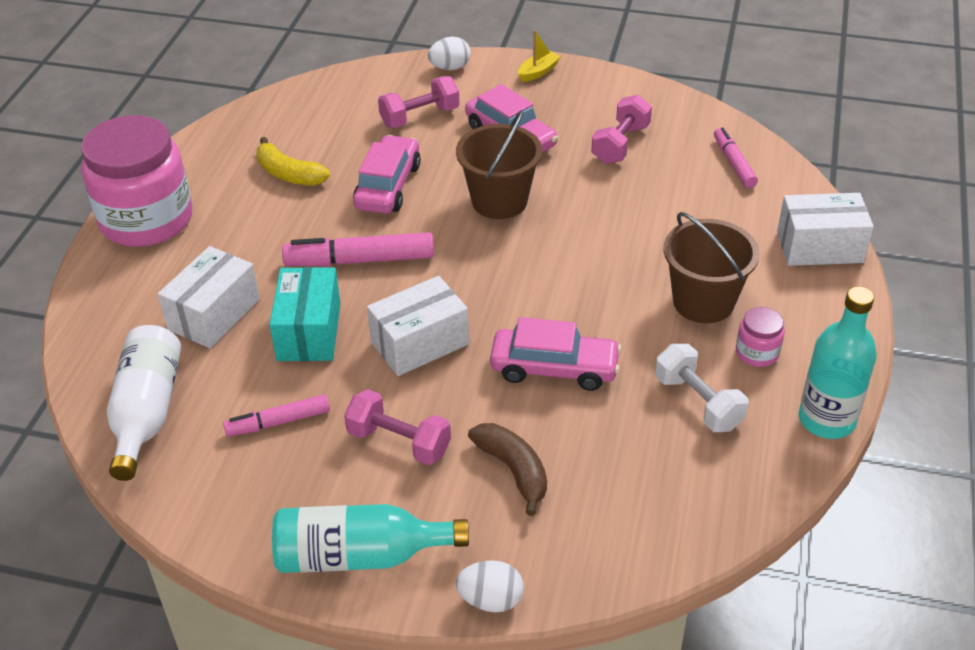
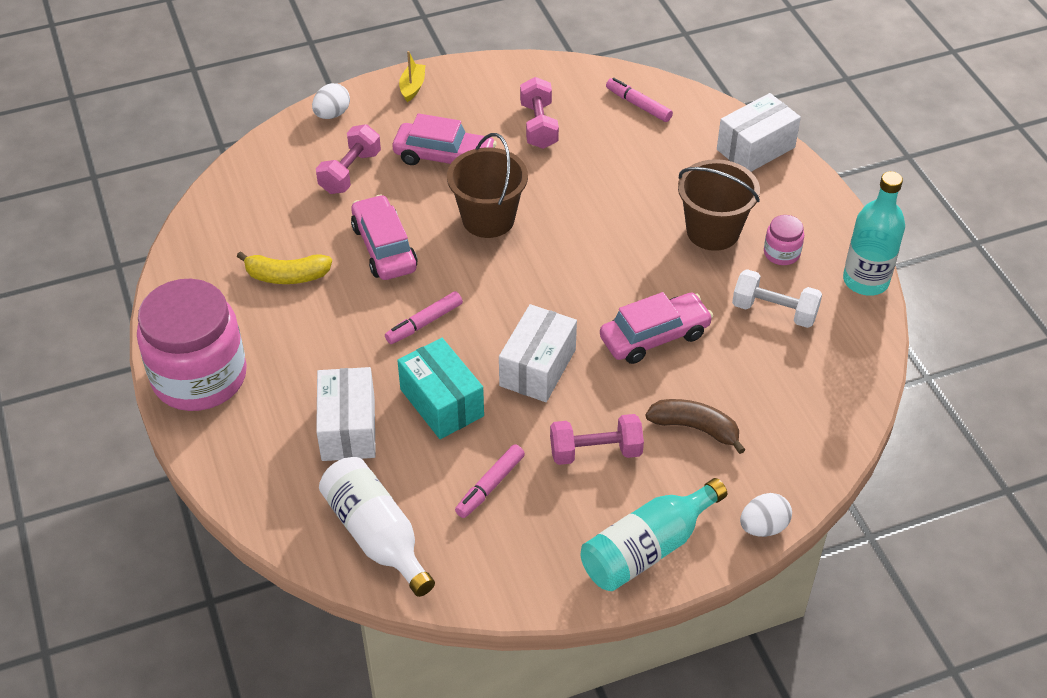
camera: 35 degrees left, 5 degrees up
(360, 260) = (424, 323): pink marker -> pink marker, size x0.62

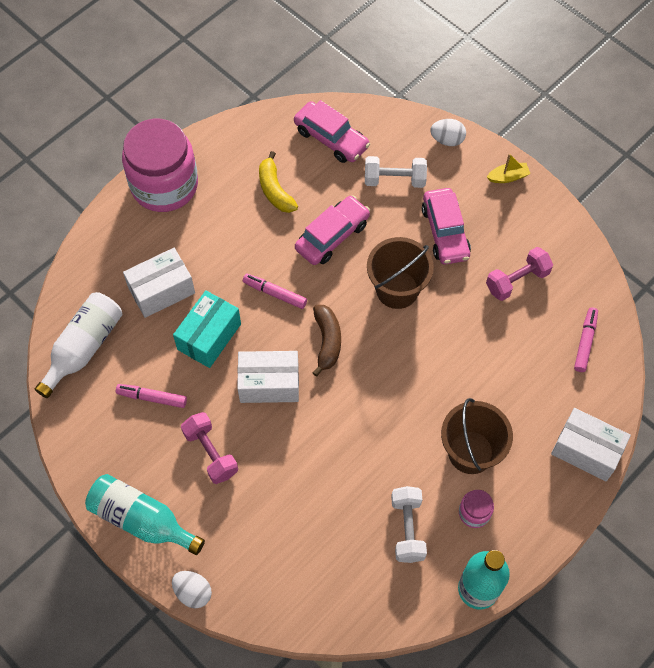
camera: 65 degrees right, 15 degrees up
(350, 172) = (394, 180): pink dumbbell -> white dumbbell
(654, 336) = (337, 451): pink car -> pink car (331, 138)
(695, 428) = (263, 512): brown banana -> brown banana (327, 341)

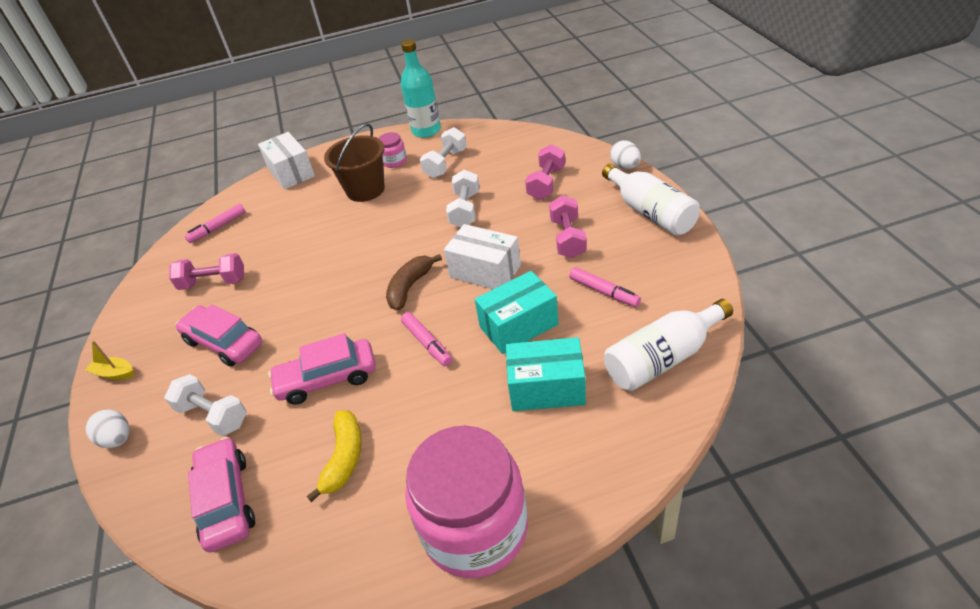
camera: 145 degrees left, 20 degrees down
(142, 520) = (650, 212): turquoise bottle -> white bottle
(161, 290) = (546, 388): white box -> turquoise box
(270, 531) = (546, 183): none -> pink dumbbell
(336, 458) = (465, 210): none -> white dumbbell
(397, 289) = (313, 308): brown bucket -> none
(445, 232) = (224, 343): pink car -> pink car turned 75 degrees counterclockwise

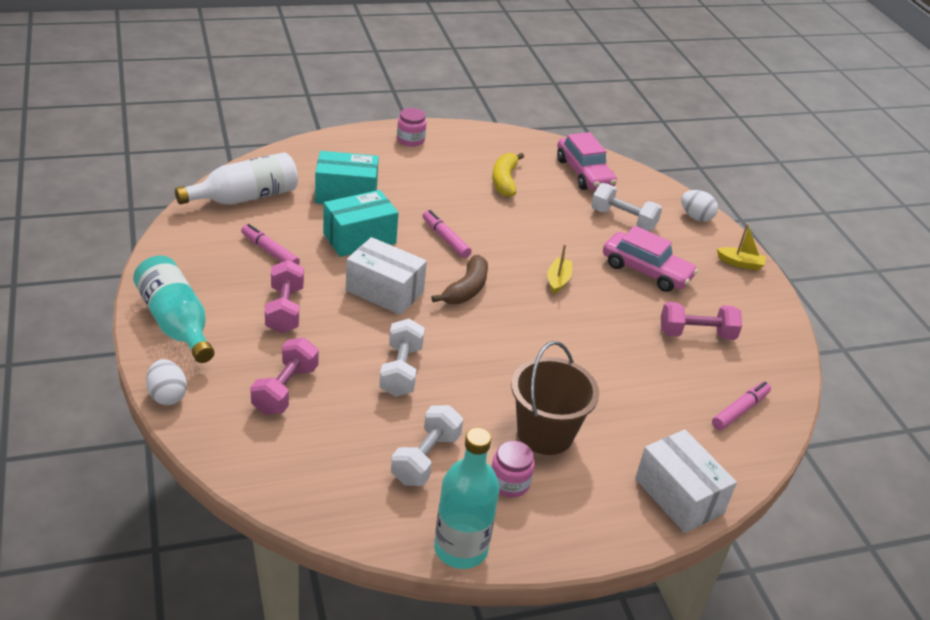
camera: 170 degrees right, 5 degrees down
(319, 314) = (558, 280): none -> yellow boat
(327, 379) = (532, 228): pink car -> none
(475, 528) = (410, 140): pink jar -> pink jar, size x0.41
(650, 212) = (176, 323): white bottle -> turquoise bottle

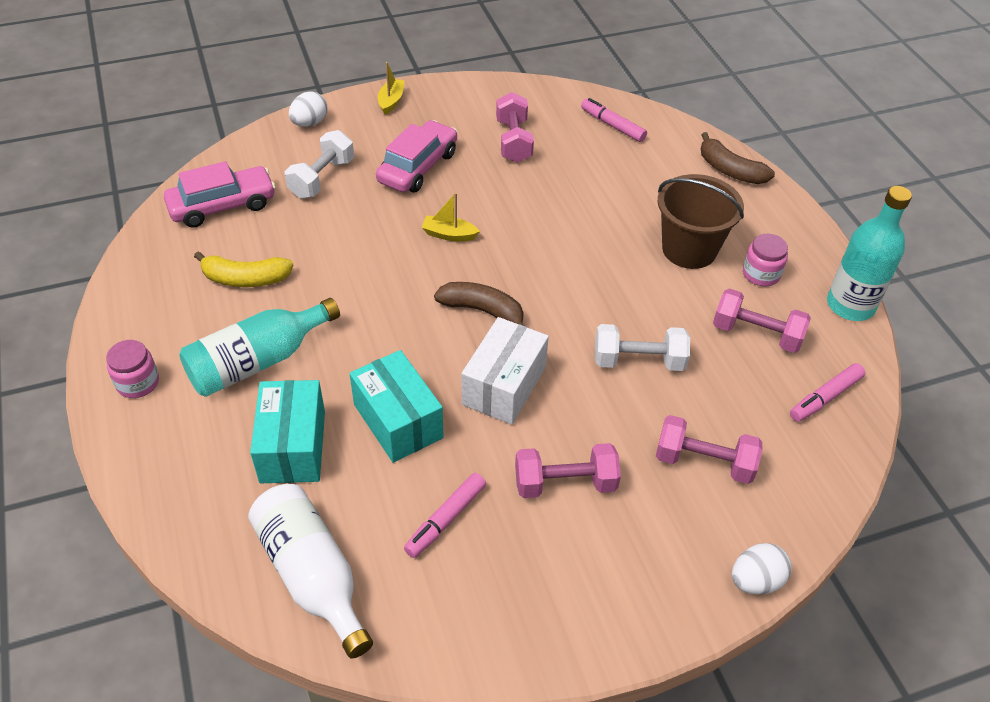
camera: 90 degrees left, 10 degrees up
(176, 323) = (623, 603): turquoise bottle -> turquoise bottle (258, 361)
(425, 458) = (756, 334): white dumbbell -> pink dumbbell
(445, 239) = (385, 333): pink marker -> pink marker (825, 397)
(679, 496) = (730, 170): white box -> brown banana

